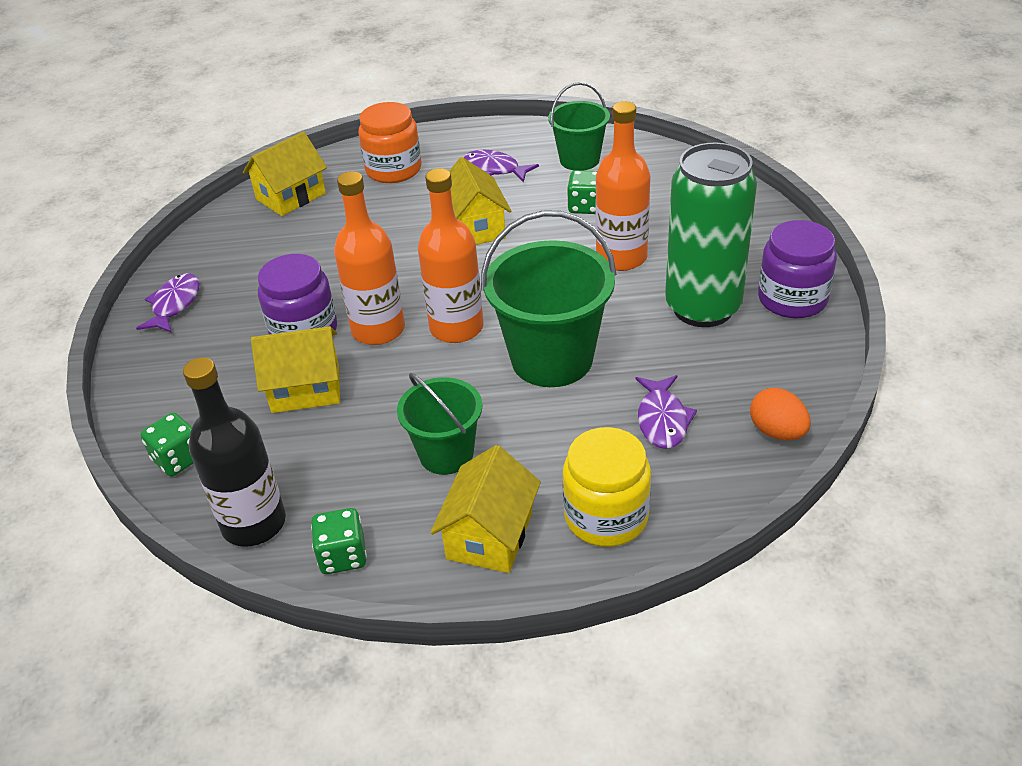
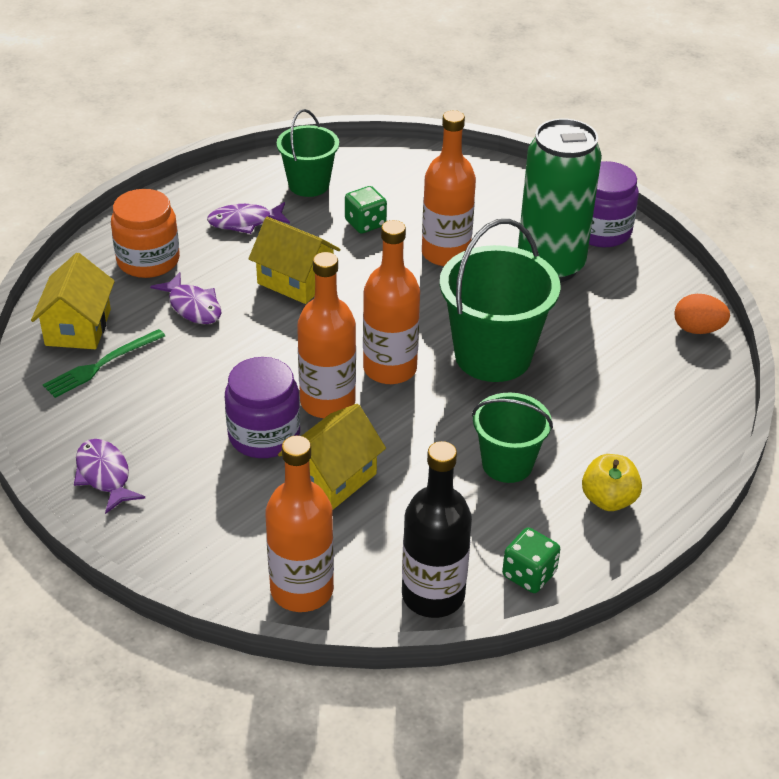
camera: 45 degrees left, 0 degrees up
(178, 459) = (302, 590): green dice -> orange bottle
(272, 228) = (102, 364): none -> green fork
(490, 535) = (608, 499): yellow house -> yellow apple
(606, 516) = (664, 443): yellow jar -> none
(662, 420) = (620, 359): purple fish -> purple fish (193, 306)

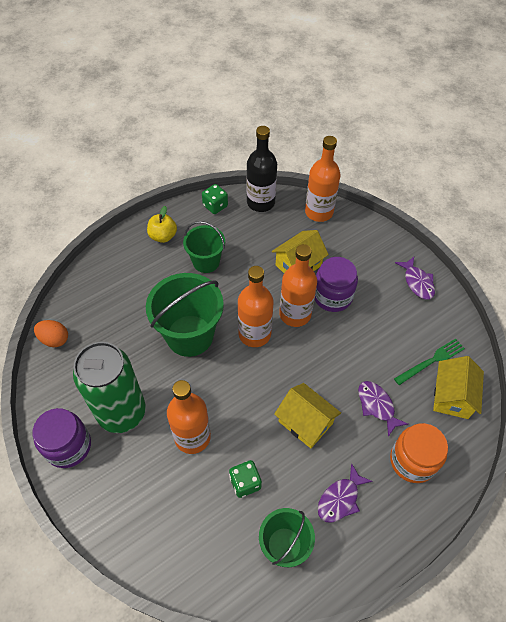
camera: 170 degrees left, 15 degrees up
(244, 222) = (340, 499): purple fish -> purple fish turned 135 degrees clockwise

